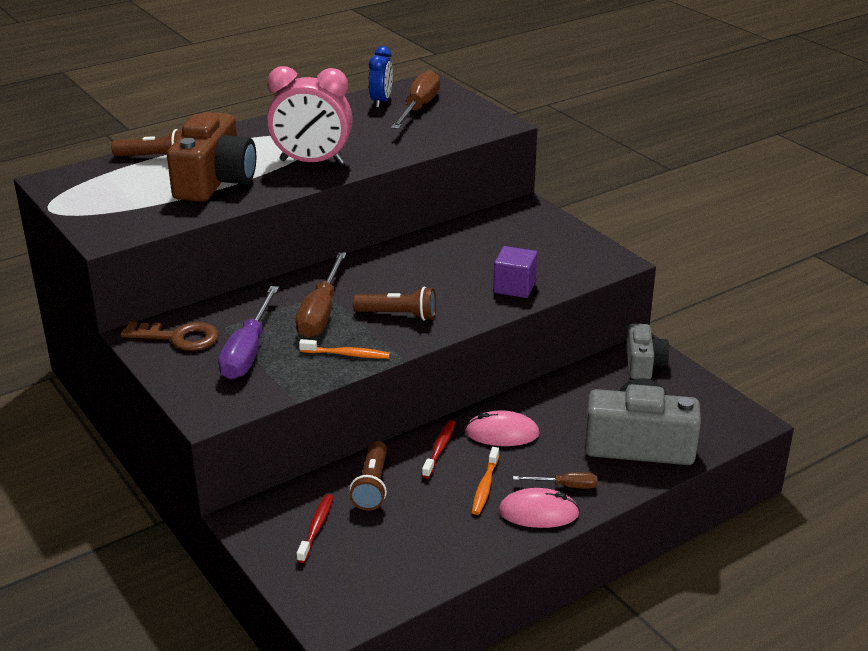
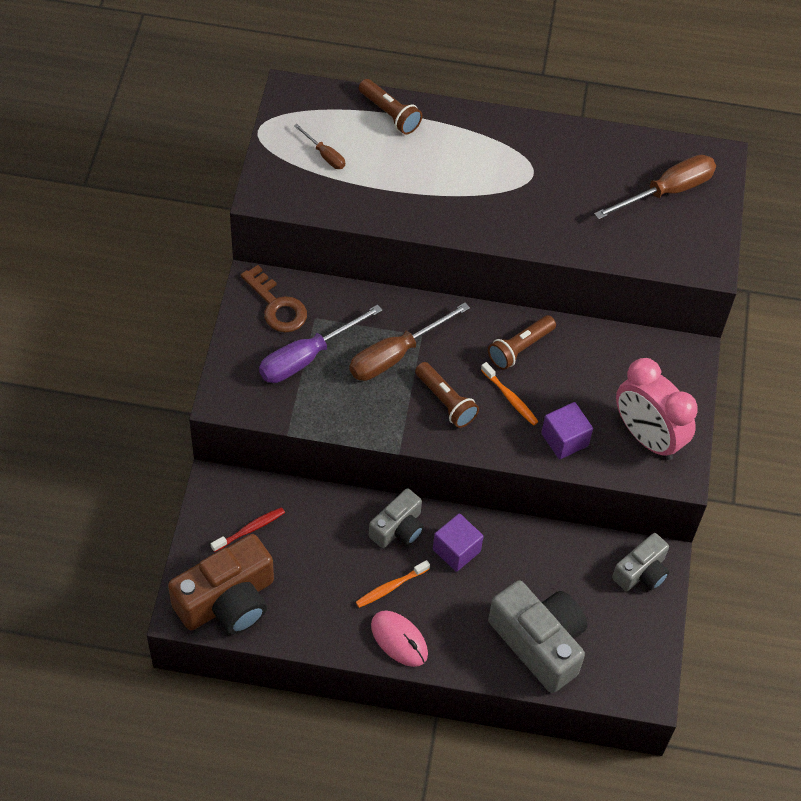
camera: 40 degrees right, 25 degrees up
(215, 181) = (402, 179): brown camera -> brown camera (228, 601)
(312, 162) = (498, 207): pink clock -> pink clock (647, 437)
(347, 354) = (367, 414): orange toothbrush -> orange toothbrush (510, 398)
(372, 486) = (320, 523): brown flashlight -> brown flashlight (520, 348)
(381, 101) = (646, 159): blue clock -> none
(439, 449) = (398, 528): red toothbrush -> grey camera
(502, 433) = (456, 550): pink mouse -> purple cube
(565, 486) = (443, 633): brown screwdriver -> brown screwdriver (324, 155)

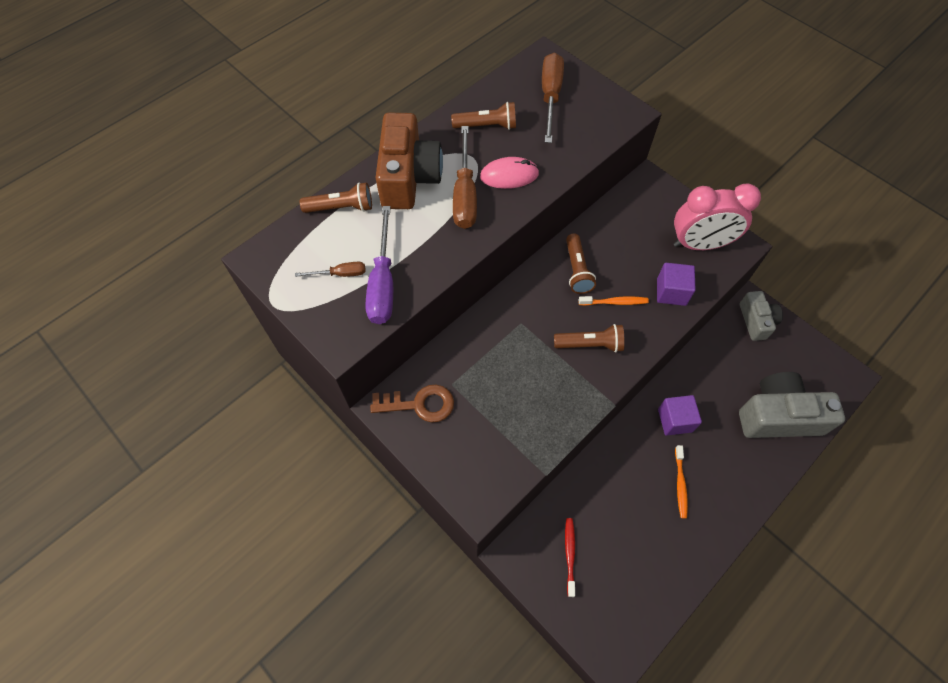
camera: 50 degrees left, 5 degrees up
(228, 601) = (624, 615): brown camera -> brown camera (409, 177)
(307, 357) = (483, 413): purple screwdriver -> purple screwdriver (383, 283)
(395, 355) = (526, 351): brown screwdriver -> brown screwdriver (464, 194)
(398, 528) = (634, 447): grey camera -> none
(399, 639) = (727, 507): pink mouse -> pink mouse (509, 175)
(580, 163) = (487, 126): none -> brown flashlight

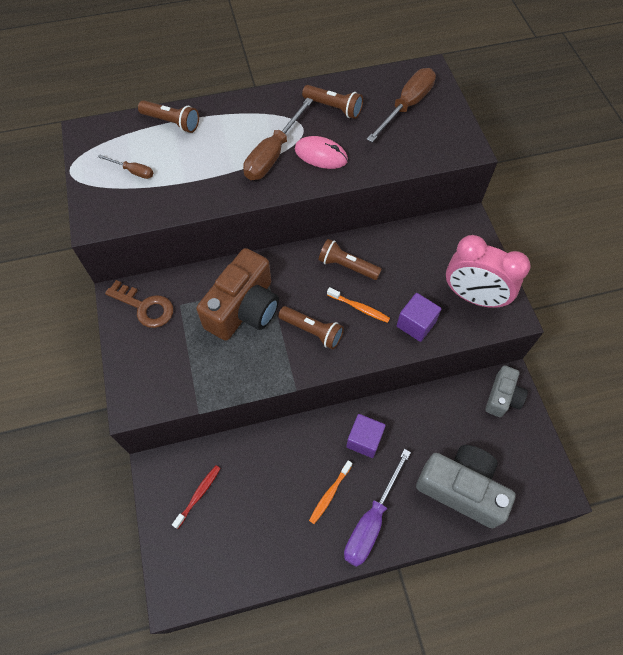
camera: 30 degrees right, 0 degrees up
(383, 283) = (158, 193): purple screwdriver -> purple screwdriver (371, 521)
(409, 177) = (240, 122): brown camera -> brown camera (244, 309)
(577, 270) = (347, 266): brown flashlight -> brown flashlight turned 90 degrees clockwise

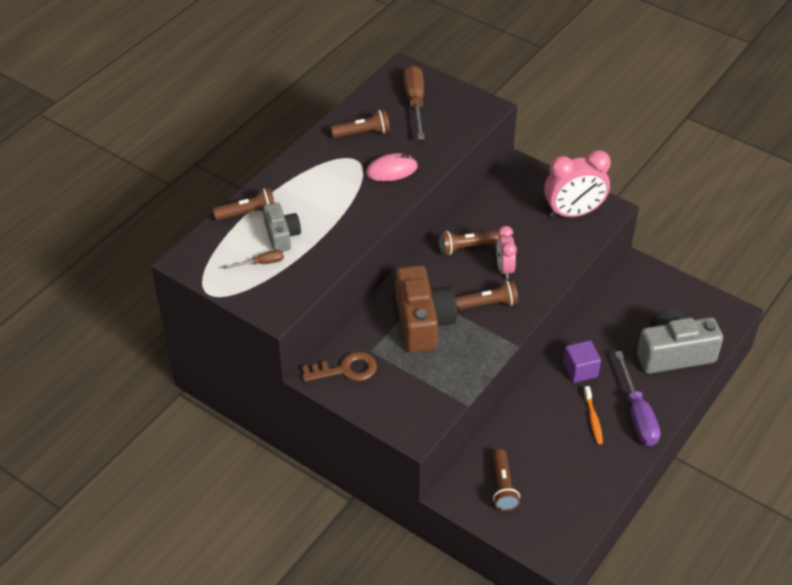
camera: 40 degrees left, 15 degrees down
(198, 495) = (503, 487): red toothbrush -> brown flashlight
(273, 154) = (355, 189): brown screwdriver -> none
(359, 308) = (504, 268): orange toothbrush -> pink clock
(416, 324) = (554, 254): purple cube -> none
(502, 397) = (643, 280): grey camera -> grey camera (281, 235)

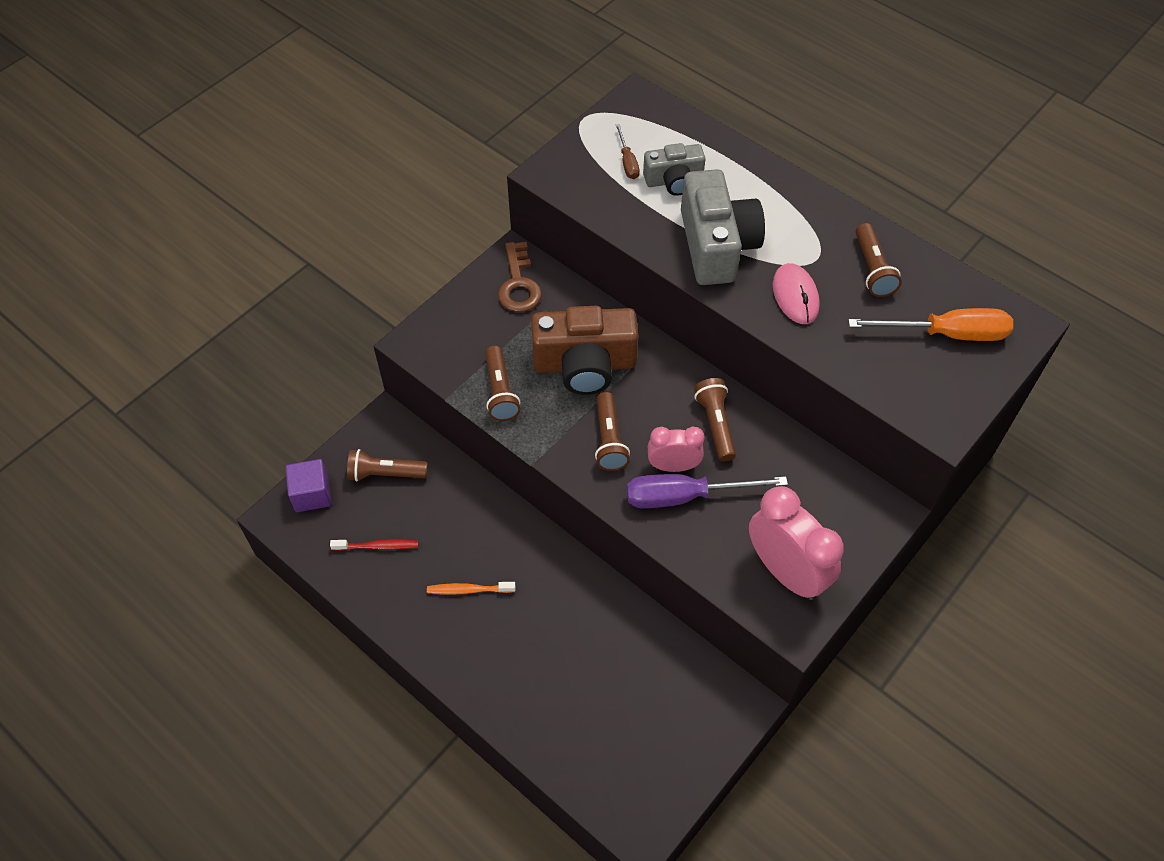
camera: 95 degrees right, 10 degrees up
(248, 213) = (714, 151): brown flashlight -> brown flashlight (500, 391)
(415, 103) = (946, 334): brown screwdriver -> orange screwdriver
(570, 482) = (377, 546): none -> red toothbrush
(573, 213) = (785, 572): pink clock -> pink clock turned 150 degrees clockwise
(580, 370) = (552, 588): purple cube -> purple cube (312, 494)
(637, 414) = (468, 647): purple screwdriver -> purple screwdriver (685, 496)
(673, 353) = (569, 719): grey camera -> grey camera (716, 245)

